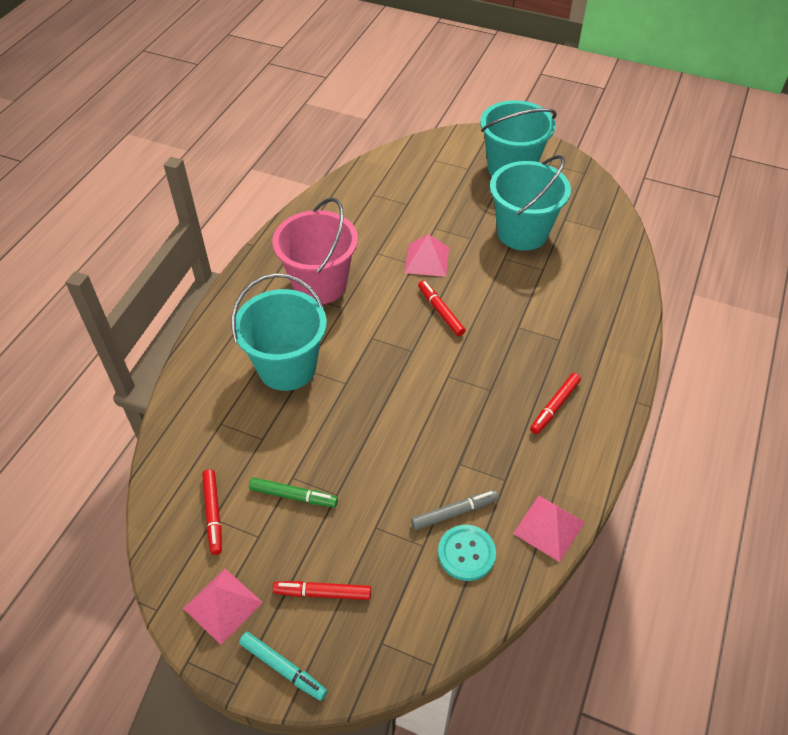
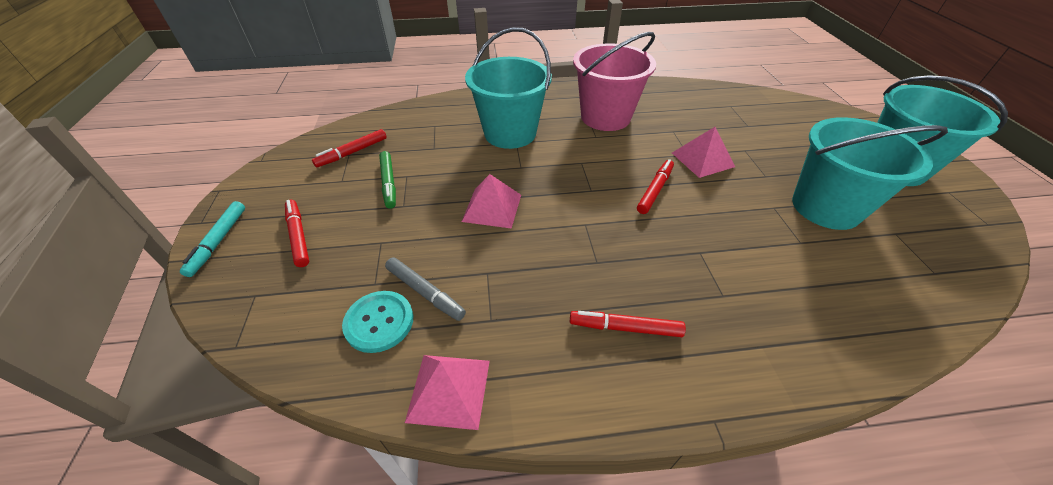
camera: 60 degrees right, 5 degrees down
(222, 605) = (272, 187): pink pyramid -> pink pyramid (492, 207)

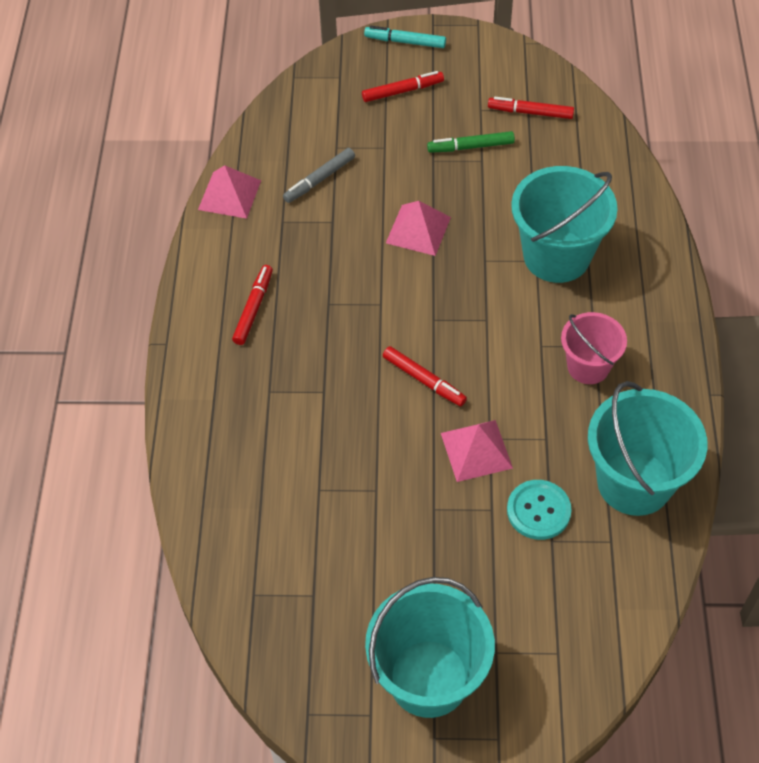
camera: 100 degrees right, 10 degrees up
(352, 152) = (530, 112): red marker -> red marker turned 45 degrees counterclockwise
(379, 322) = (296, 153): turquoise button -> turquoise button (538, 511)
(605, 117) = (588, 366): pink bucket -> pink bucket, size x0.60
(826, 207) = (366, 545): turquoise bucket -> turquoise bucket (634, 482)

